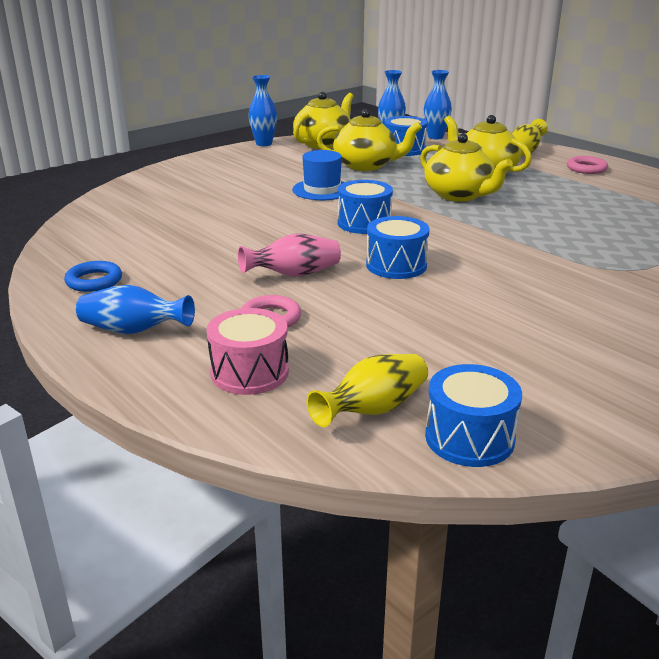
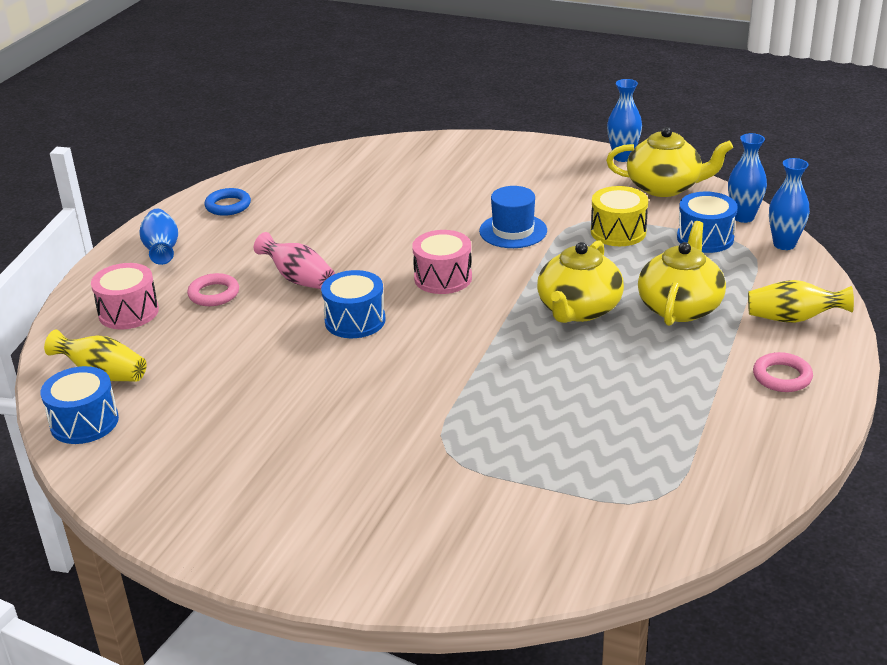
camera: 65 degrees right, 5 degrees up
(364, 223) = (443, 278): blue drum -> pink drum
(366, 165) = (618, 232): yellow teapot -> yellow drum

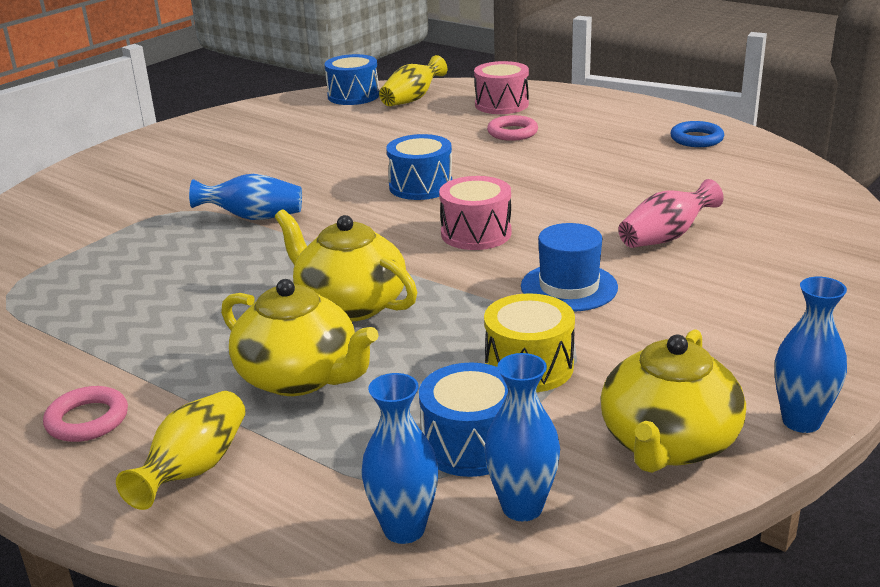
camera: 105 degrees right, 5 degrees down
(162, 250) = (609, 114): blue vase -> blue vase (253, 217)
(298, 279) = (518, 165): pink vase -> pink vase (665, 237)

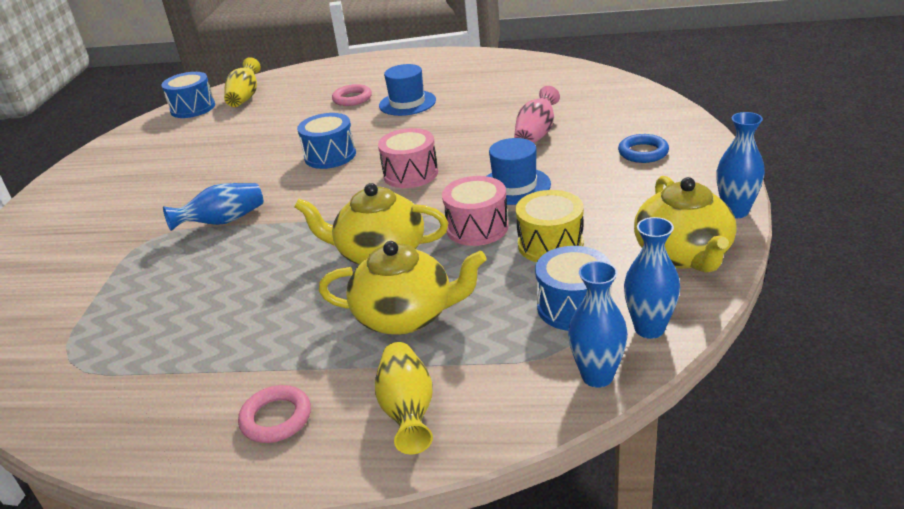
camera: 30 degrees left, 5 degrees up
(501, 104) = (320, 82): pink drum -> pink drum (477, 228)
(563, 155) = (407, 103): none -> blue hat
(696, 139) = (482, 66): blue ring -> blue ring (643, 152)

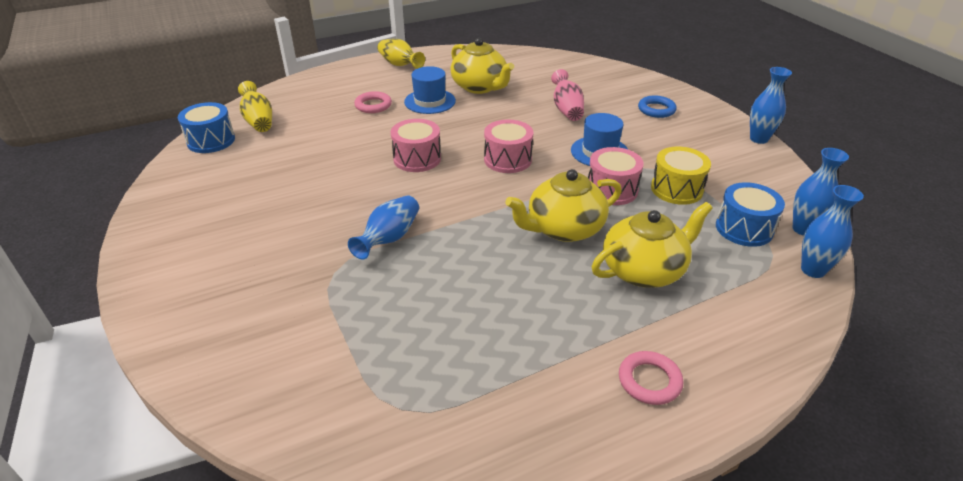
camera: 35 degrees left, 5 degrees up
(330, 156) = (417, 158): blue drum -> pink drum
(408, 410) = (732, 337): yellow vase -> yellow vase (400, 65)
(683, 254) = (764, 175): yellow teapot -> yellow teapot (480, 87)

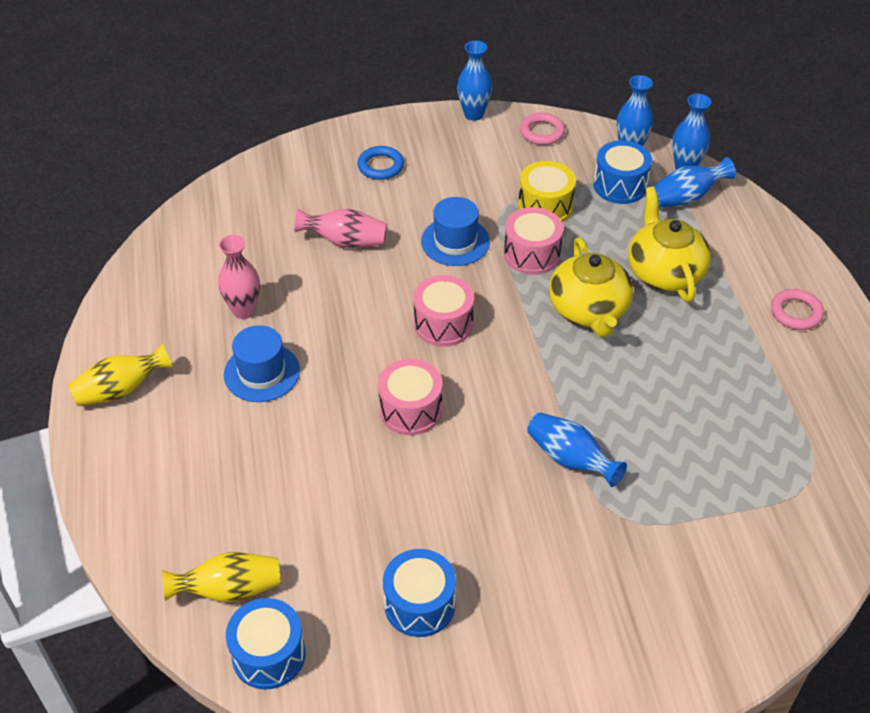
camera: 75 degrees left, 10 degrees up
(246, 188) = (419, 604): none -> blue drum
(373, 105) = (244, 439): pink ring -> pink ring (542, 132)
(480, 87) = (244, 310): yellow teapot -> pink vase
(766, 275) = (686, 198): none -> blue vase

